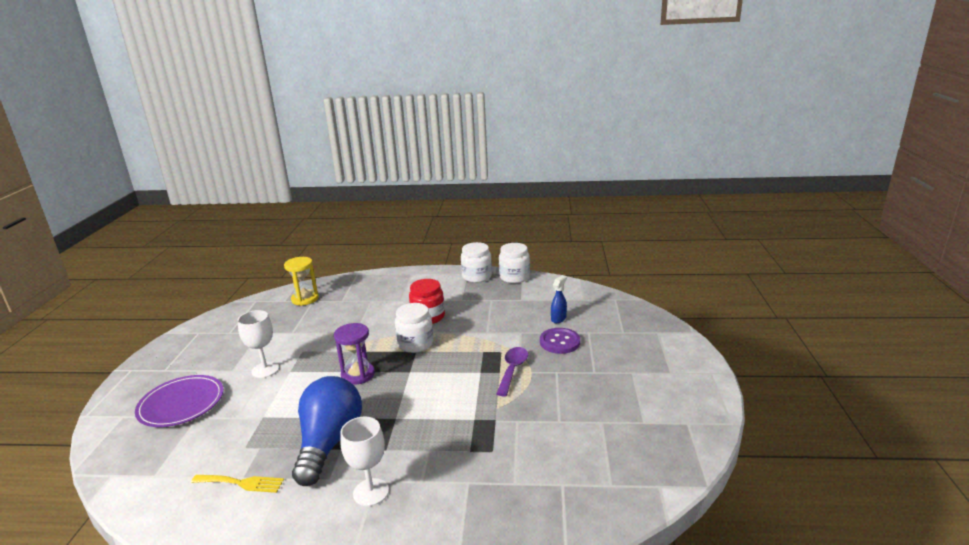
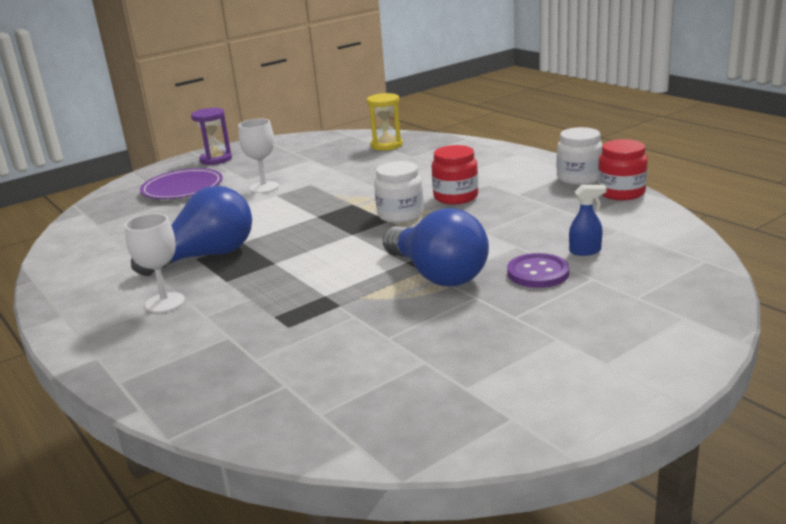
camera: 50 degrees right, 0 degrees up
(241, 483) = (121, 253): yellow fork -> none
(358, 375) = (312, 219): purple hourglass -> purple hourglass (216, 159)
(512, 370) = (437, 275): purple spoon -> blue light bulb
(514, 277) = (621, 193): white jar -> red jar

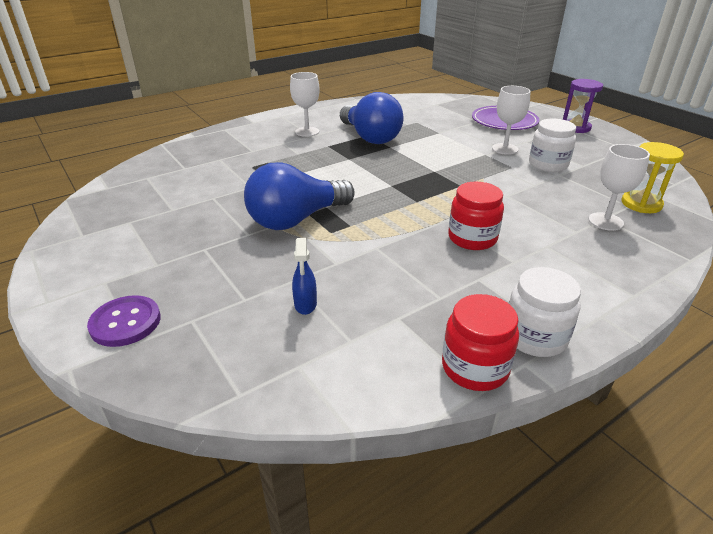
camera: 90 degrees right, 10 degrees up
(400, 215) = (429, 207): white jar -> white jar (548, 164)
(417, 156) = (605, 221): none -> white goblet
(538, 273) = (273, 269): purple button -> purple button (125, 322)

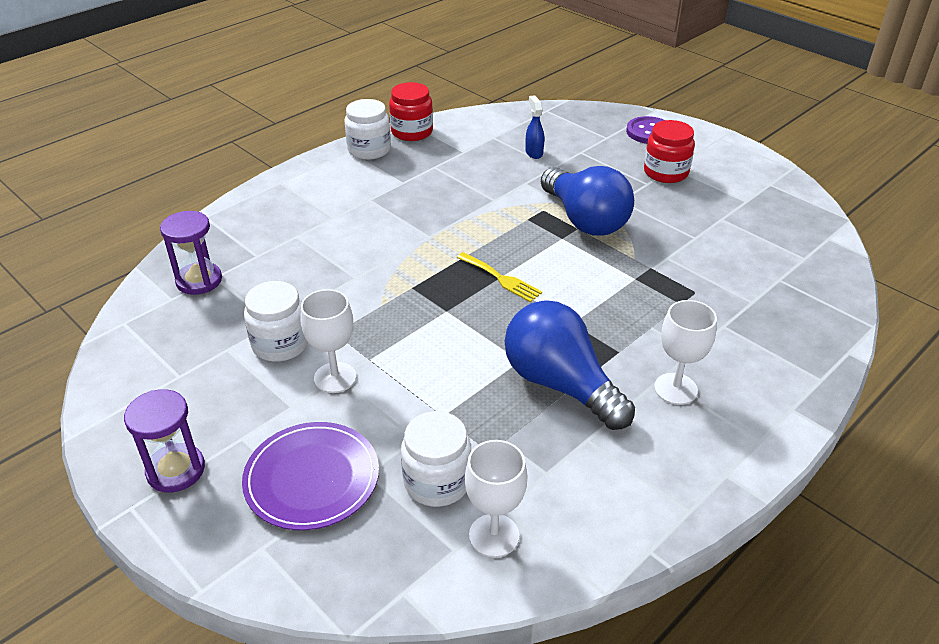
camera: 170 degrees right, 5 degrees up
(296, 219) = (585, 220): blue light bulb -> blue light bulb turned 105 degrees clockwise
(389, 185) = (501, 278): none -> yellow fork
(443, 117) = (437, 482): none -> white jar
(472, 238) = (404, 217): red jar -> red jar (665, 172)
(605, 221) = (258, 251): white goblet -> white goblet (494, 535)
(641, 204) = (199, 280): yellow hourglass -> purple hourglass

